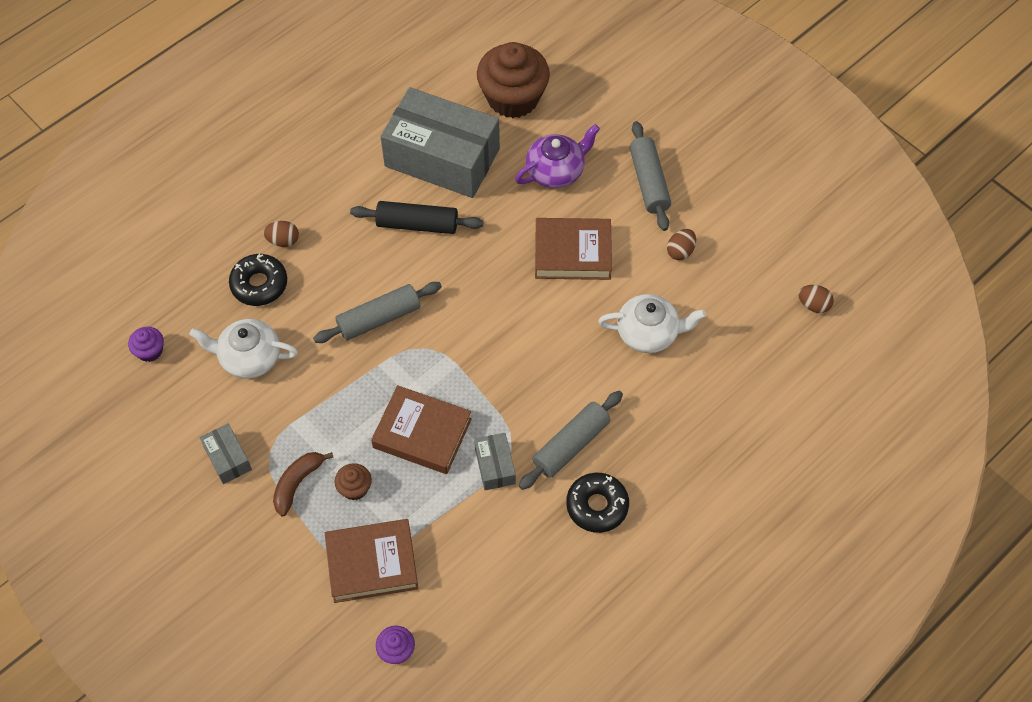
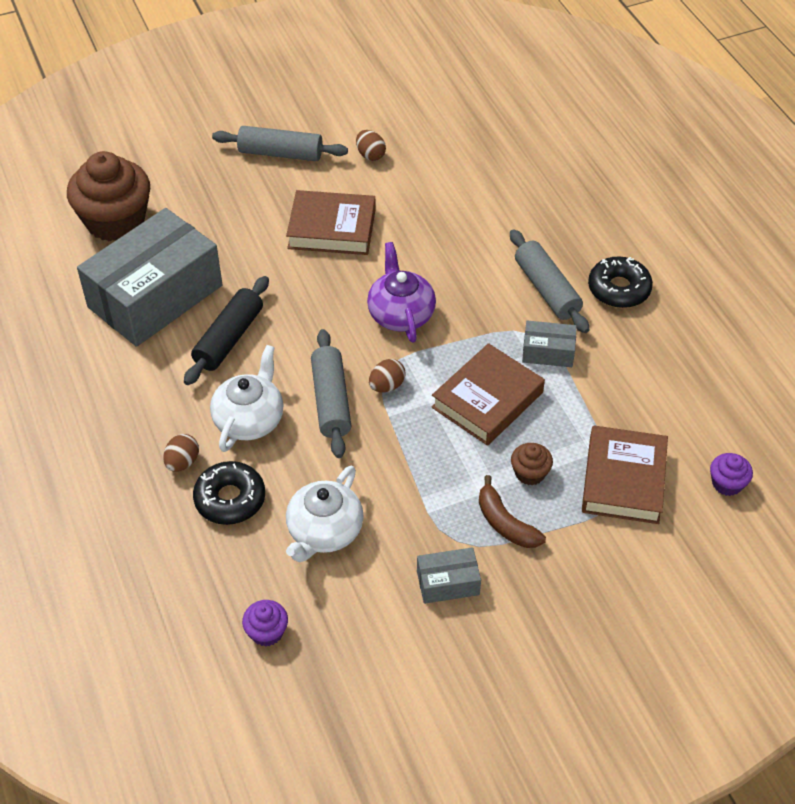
camera: 70 degrees left, 10 degrees down
(556, 171) = (227, 214): purple teapot -> purple teapot (400, 314)
(572, 253) = (332, 229): brown book -> brown book turned 75 degrees clockwise
(649, 333) = (449, 201): white teapot -> white teapot (249, 419)
(813, 305) = (471, 90): brown egg -> brown egg (387, 386)

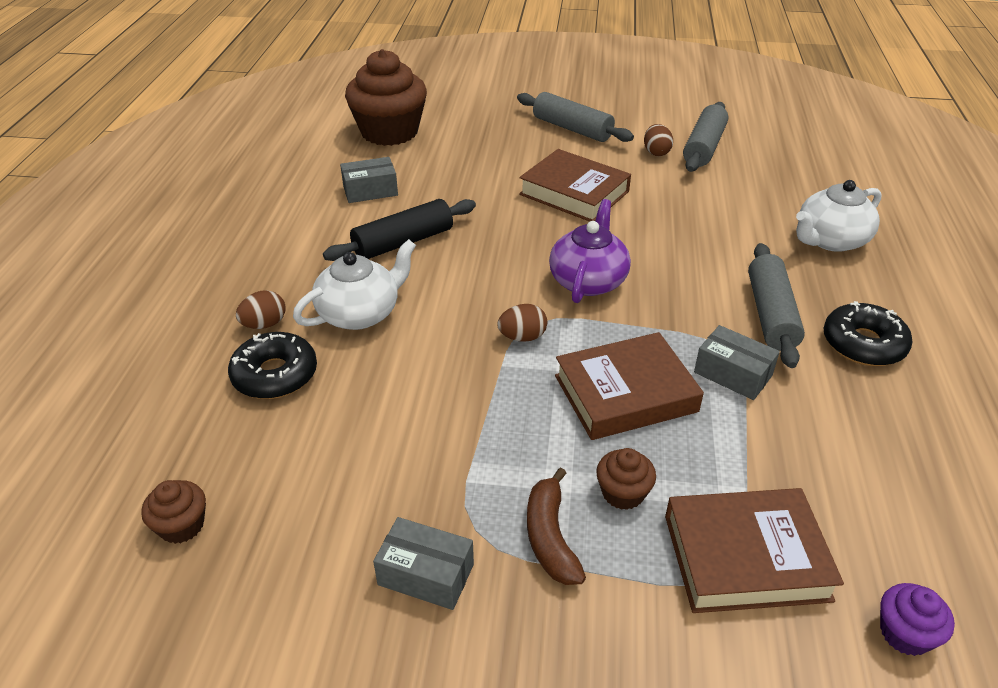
camera: 30 degrees right, 10 degrees down
(155, 296) = (370, 191): grey box -> grey box, size x0.43
(267, 632) = (182, 525): purple cupcake -> brown cupcake
(324, 532) = (337, 449): white teapot -> white teapot (830, 240)
(331, 401) = (453, 328): grey rolling pin -> grey rolling pin (703, 147)
(623, 480) = (746, 557): brown book -> brown book turned 45 degrees clockwise

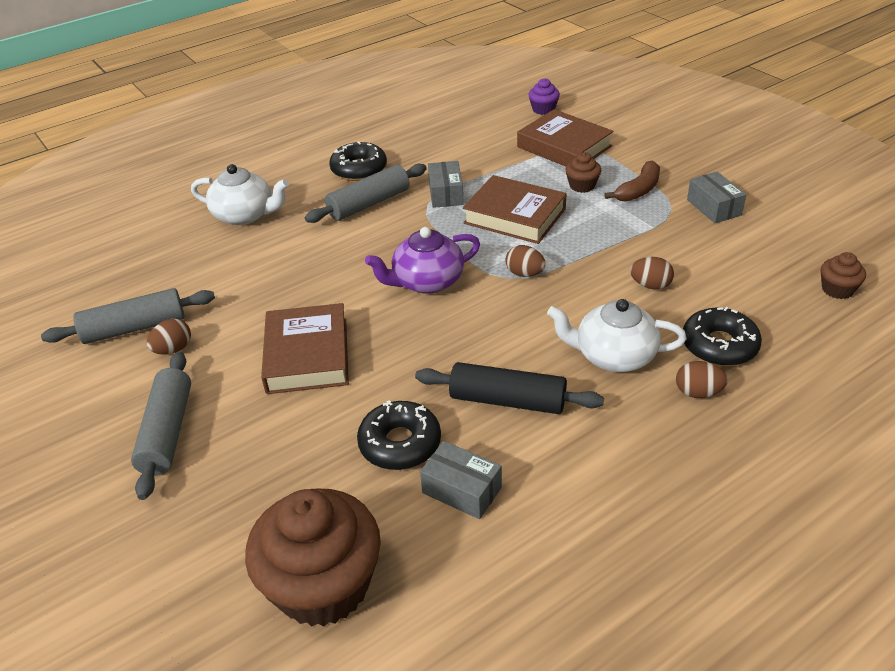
camera: 130 degrees left, 0 degrees up
(394, 399) = (650, 285): none -> brown egg
(438, 189) = (400, 443): none -> black donut

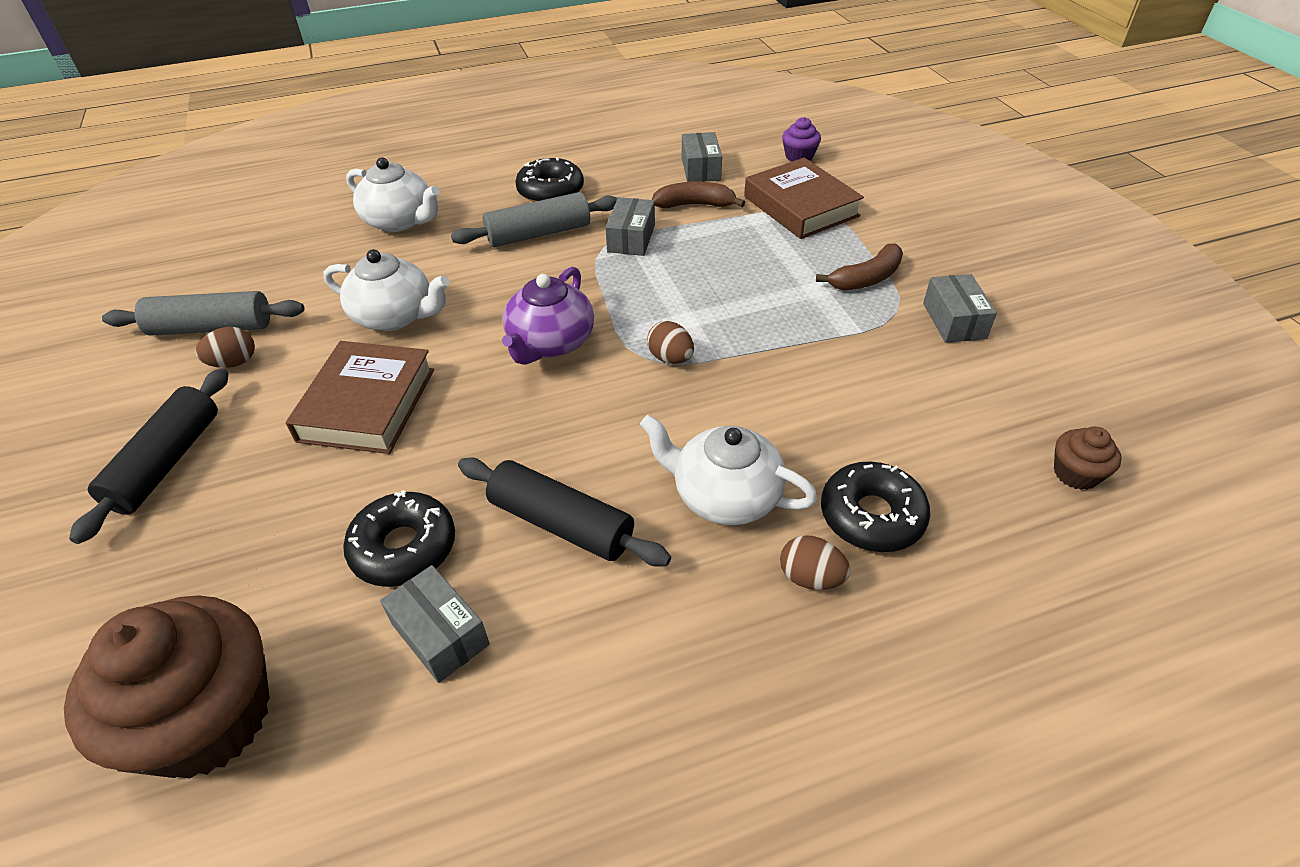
camera: 15 degrees right, 5 degrees up
(167, 432) = (167, 462): grey rolling pin -> black rolling pin
(288, 287) = (395, 316): none -> white teapot
(427, 282) = (550, 343): purple teapot -> purple teapot turned 60 degrees counterclockwise
(471, 131) = (700, 169): none -> grey box
(482, 160) = (695, 205): none -> brown banana
(514, 216) = (696, 282): brown book -> none
(582, 186) = (798, 259): brown cupcake -> none
(650, 285) = (820, 409): brown egg -> none

